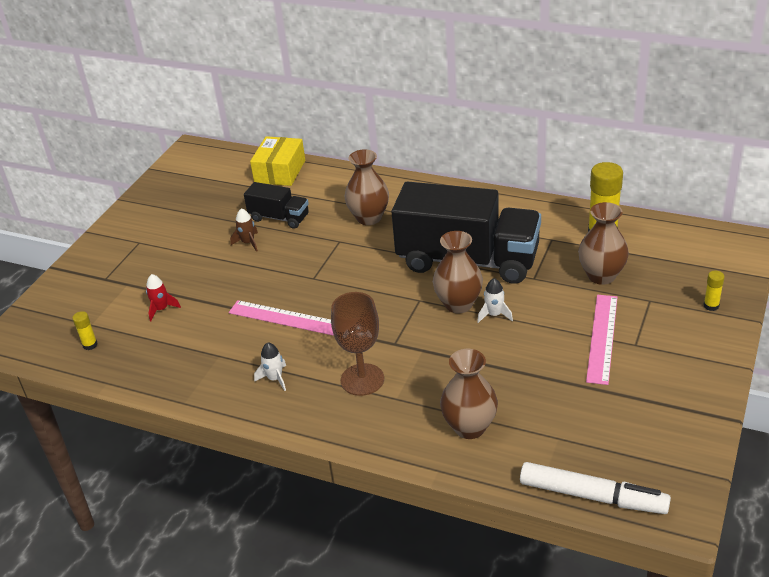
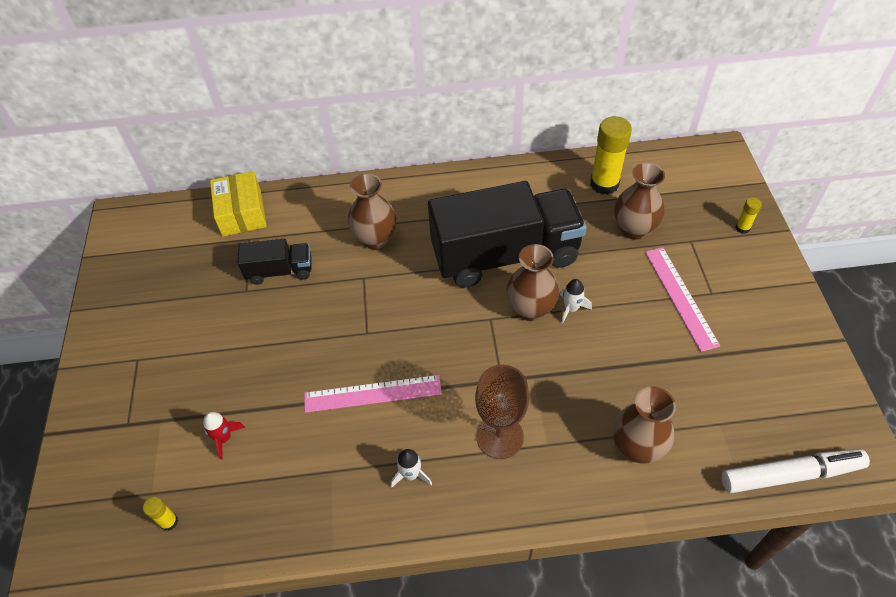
camera: 30 degrees left, 15 degrees up
(248, 243) = (266, 314): brown rocket -> none

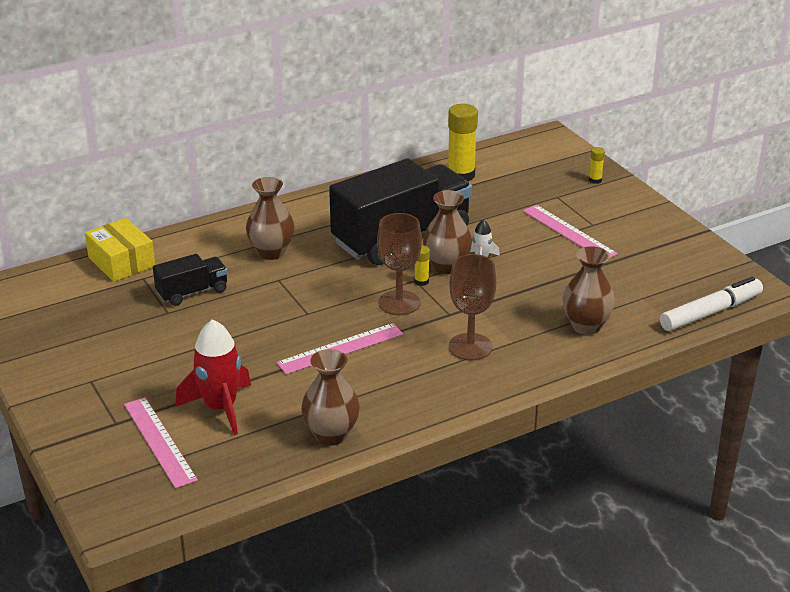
camera: 25 degrees left, 20 degrees down
(149, 465) = (159, 441): none -> pink ruler
(169, 522) = (207, 469): yellow glue stick -> yellow glue stick (421, 281)
(224, 438) = (220, 408): red rocket -> red rocket, size x2.04
(411, 474) = (409, 387): white rocket -> none
(459, 347) = (399, 303): none -> brown goblet
(634, 229) = (504, 199): brown vase -> brown vase (331, 435)

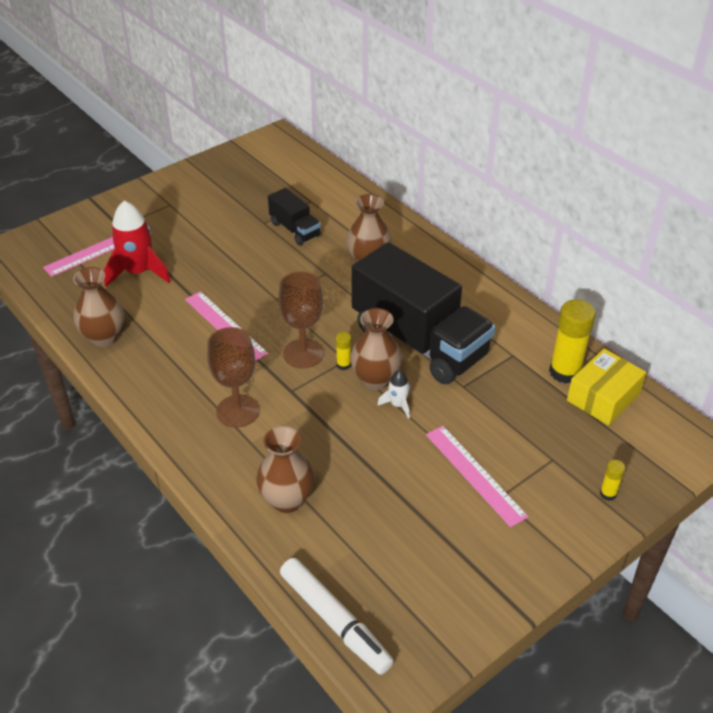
camera: 80 degrees right, 10 degrees up
(121, 262) = (331, 186): yellow box -> yellow box (603, 397)
(568, 232) = (474, 474): pink ruler -> pink ruler turned 75 degrees counterclockwise

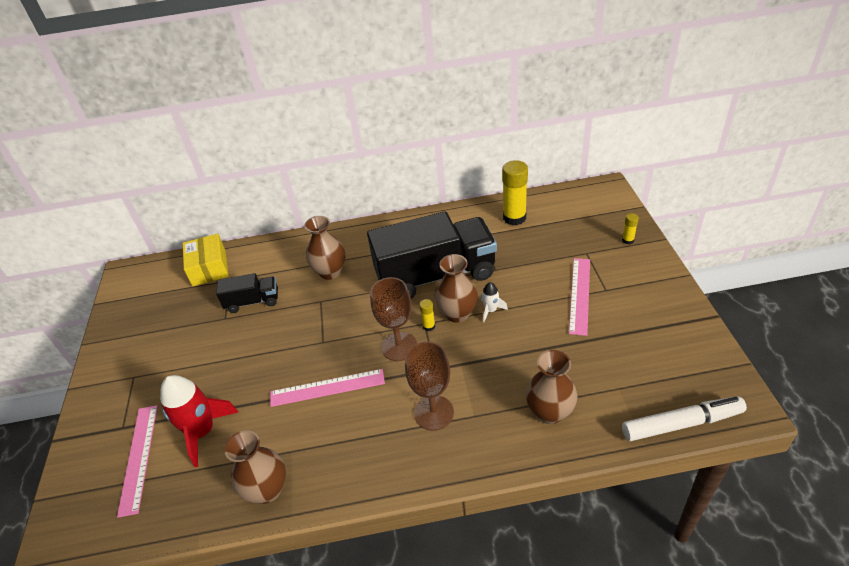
camera: 55 degrees left, 0 degrees up
(474, 474) = (580, 295): pink ruler -> pink ruler turned 75 degrees counterclockwise
(603, 397) = (547, 210): yellow box -> yellow box (209, 268)

